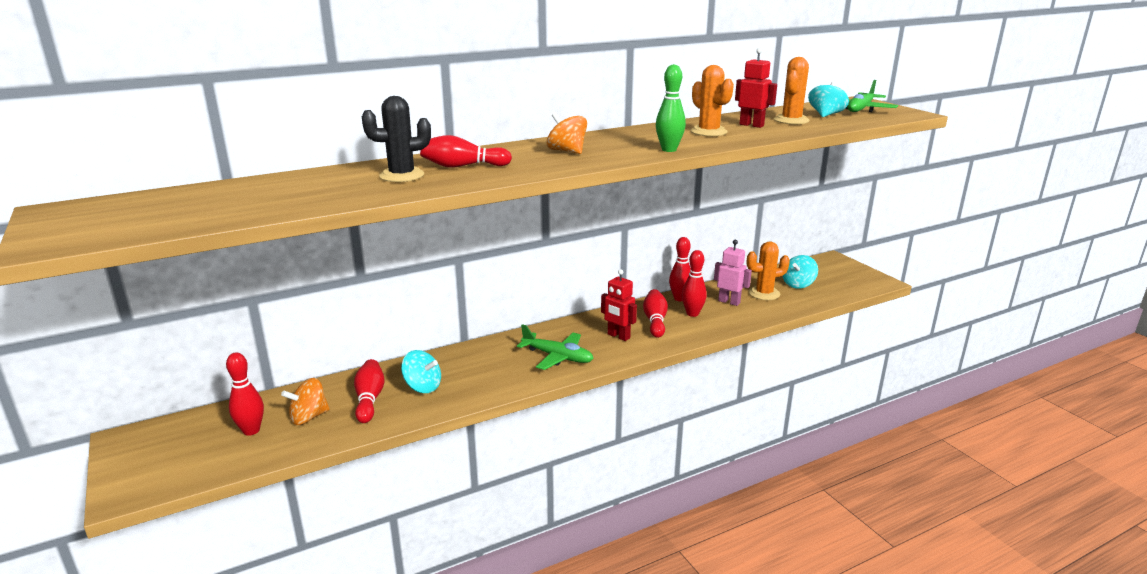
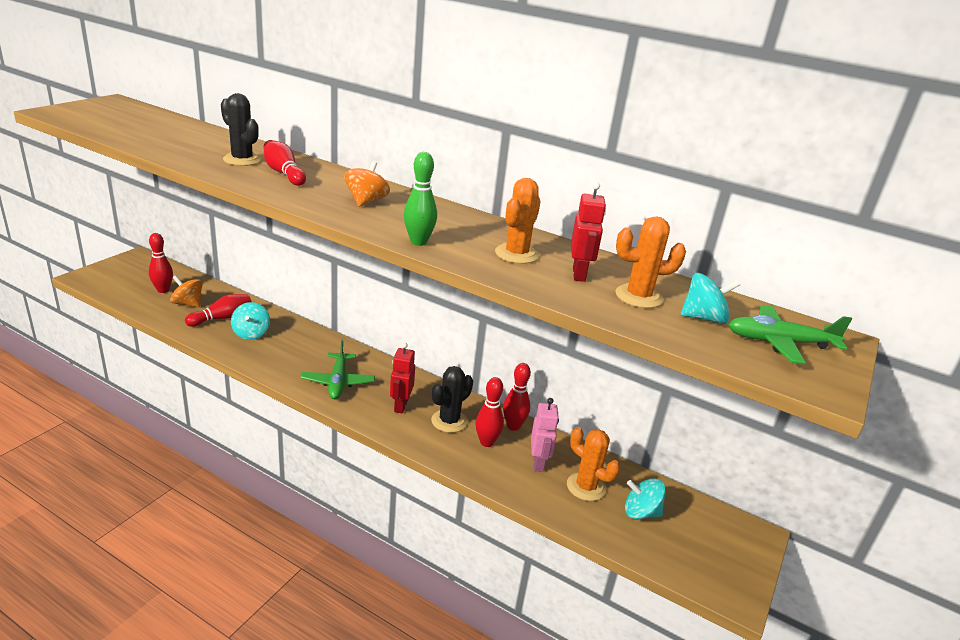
camera: 55 degrees right, 5 degrees up
(655, 321) = (449, 421): red bowling pin -> black cactus

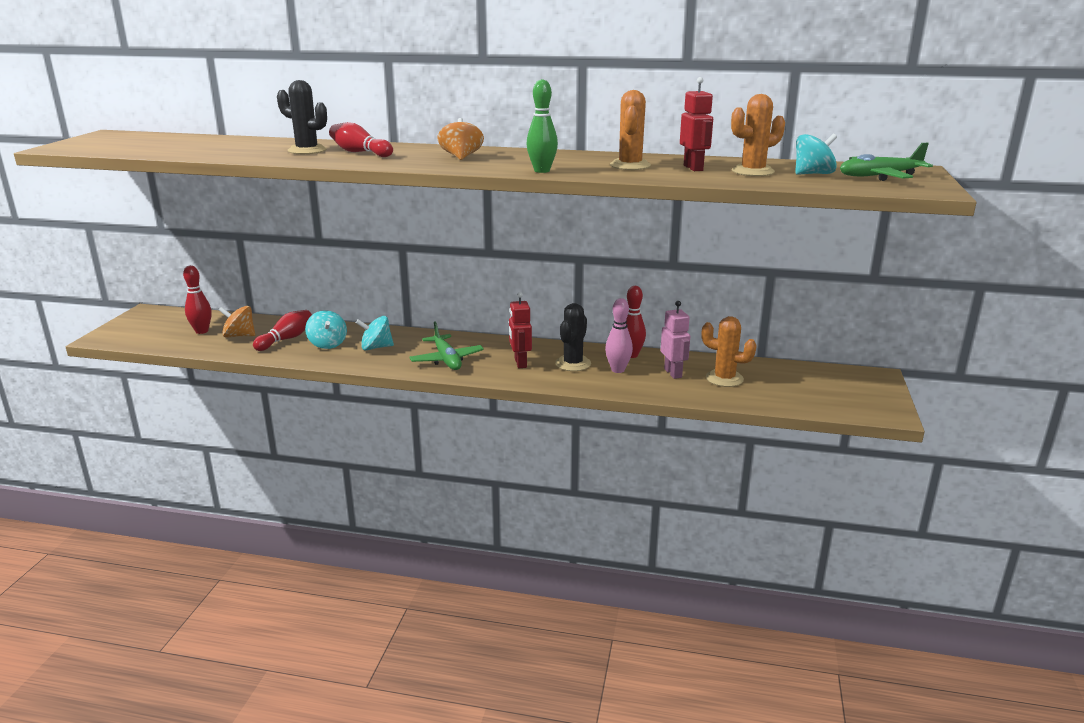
camera: 15 degrees left, 5 degrees down
(487, 442) = (618, 370): red bowling pin -> pink bowling pin
(641, 512) = (780, 383): turquoise spinning top -> turquoise spinning top (376, 347)

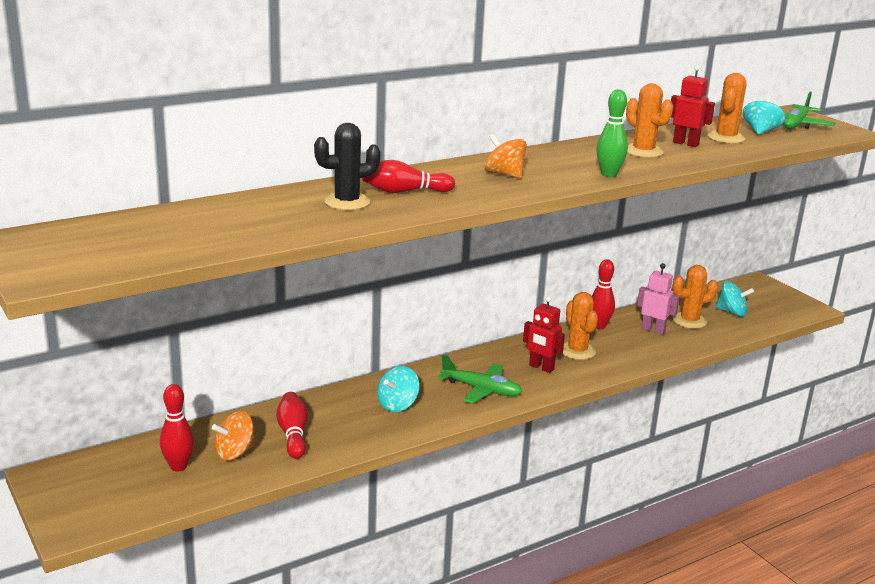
camera: 45 degrees left, 0 degrees up
(327, 344) = (346, 421): turquoise spinning top -> turquoise spinning top (731, 312)
(573, 363) = (577, 351): black cactus -> orange cactus
(618, 370) = (616, 343): pink bowling pin -> none

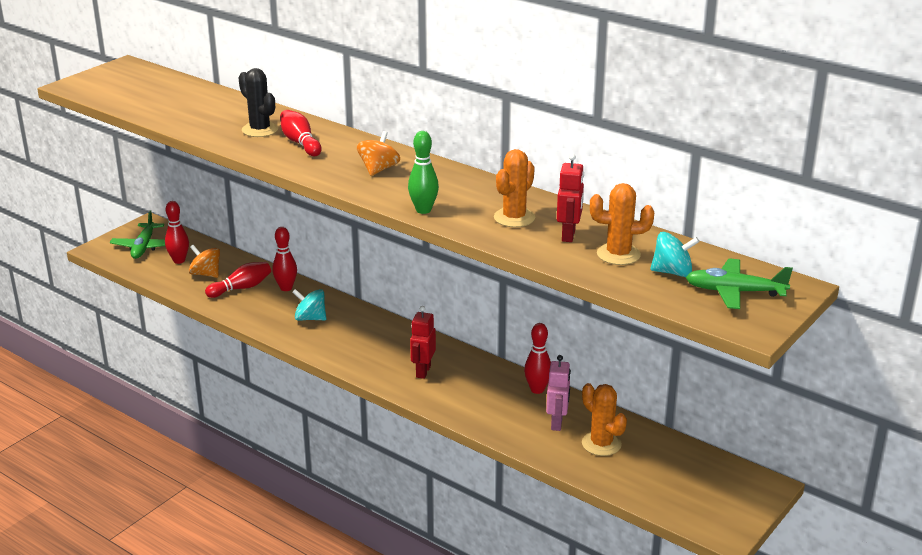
camera: 70 degrees right, 5 degrees up
(319, 407) = (286, 288): none -> red bowling pin
(481, 390) = (360, 350): green plane -> green plane (144, 247)
(577, 351) = (471, 385): orange cactus -> none
(731, 312) = (652, 471): turquoise spinning top -> none

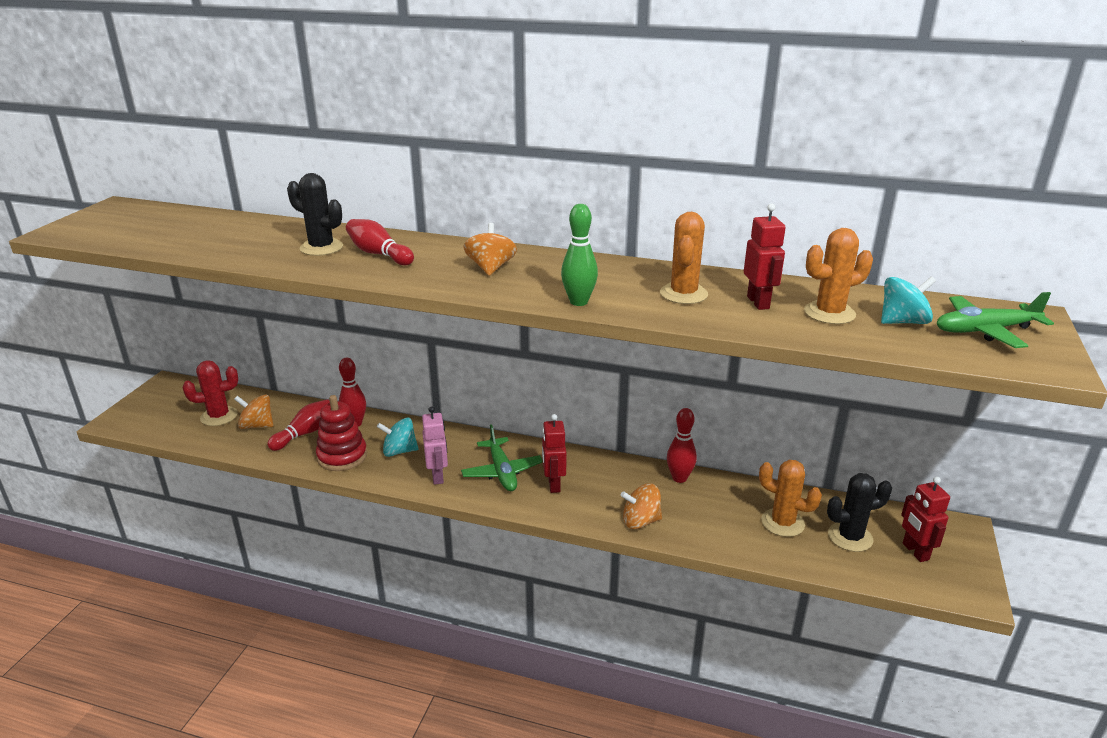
camera: 20 degrees left, 0 degrees up
(144, 247) = (171, 409): green plane -> green plane (502, 472)
(179, 260) = (219, 416): red bowling pin -> red cactus
(261, 313) = (342, 456): none -> red stacking toy
(477, 415) = (640, 521): none -> orange spinning top
(557, 423) = (724, 510): pink robot -> pink robot (438, 476)
(653, 468) = (850, 537): none -> black cactus
(702, 492) = (915, 552): none -> red robot

